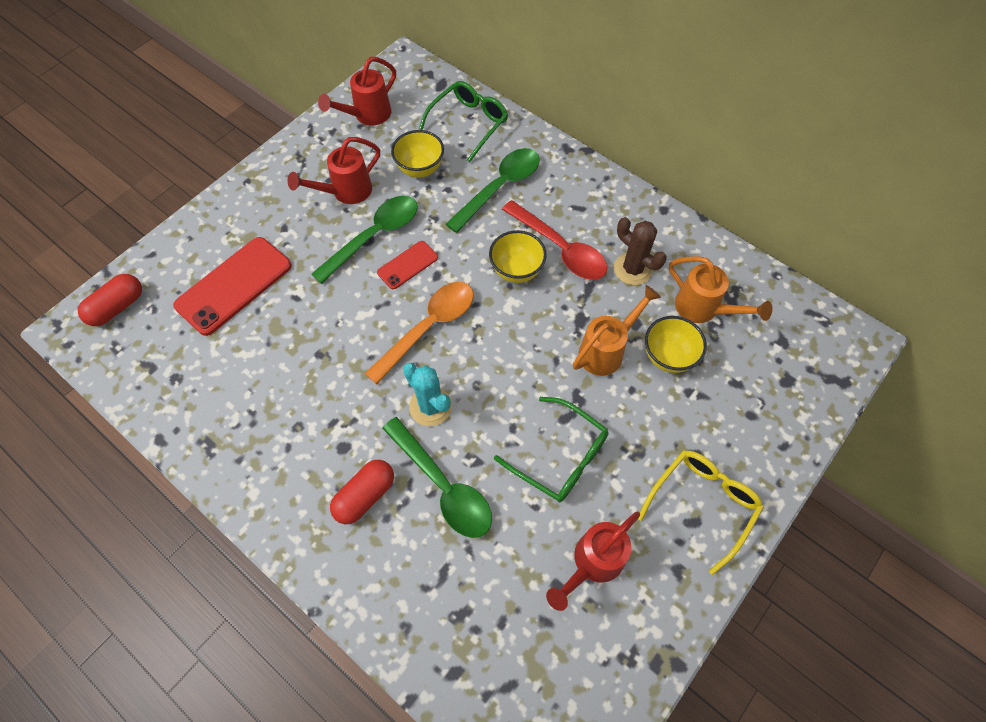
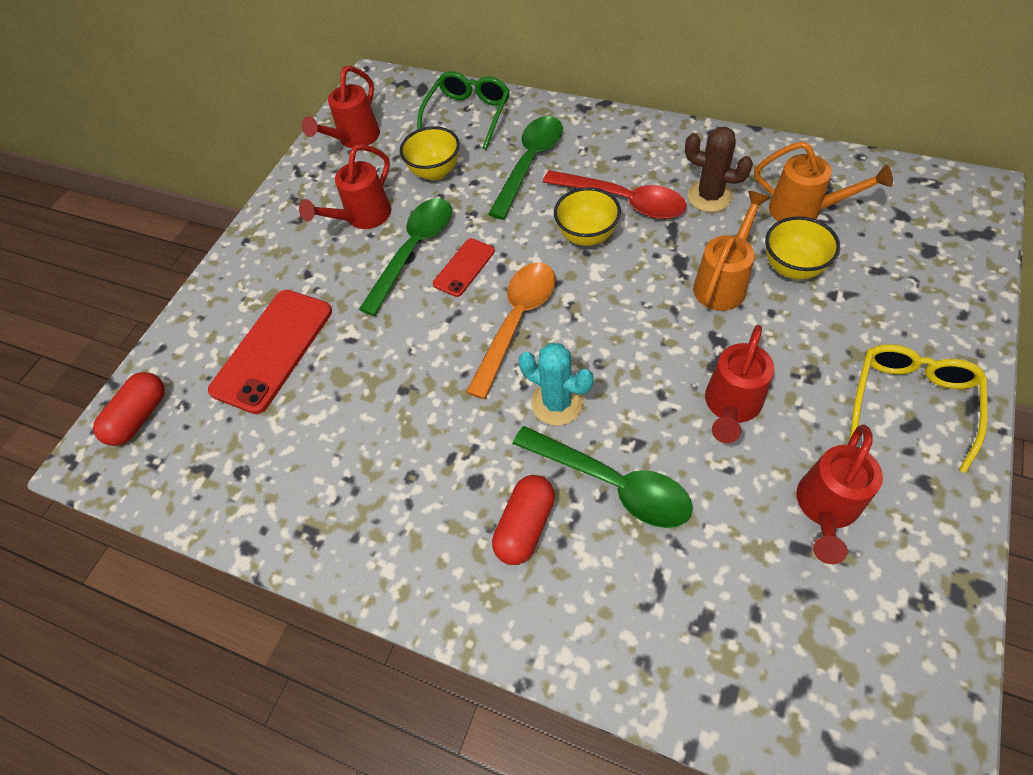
camera: 10 degrees left, 5 degrees down
(561, 457) = (731, 407): green glasses -> red watering can

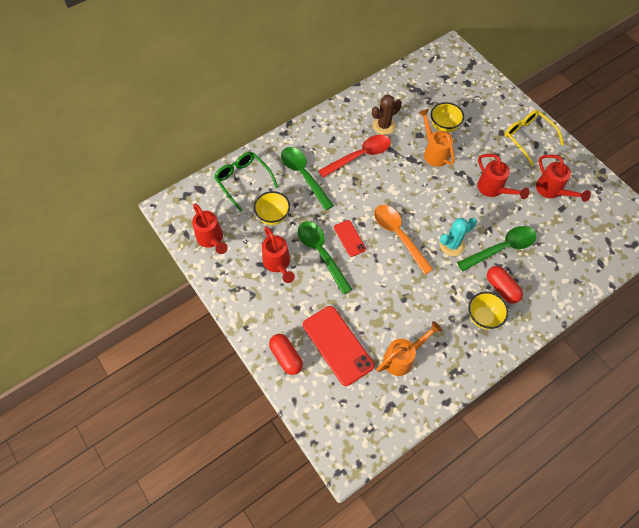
camera: 65 degrees left, 5 degrees up
(140, 417) = (335, 426): red capsule -> red capsule (286, 357)
(587, 236) = (370, 181): yellow bowl -> yellow bowl (483, 317)
(804, 211) = (418, 103): orange watering can -> orange watering can (403, 357)

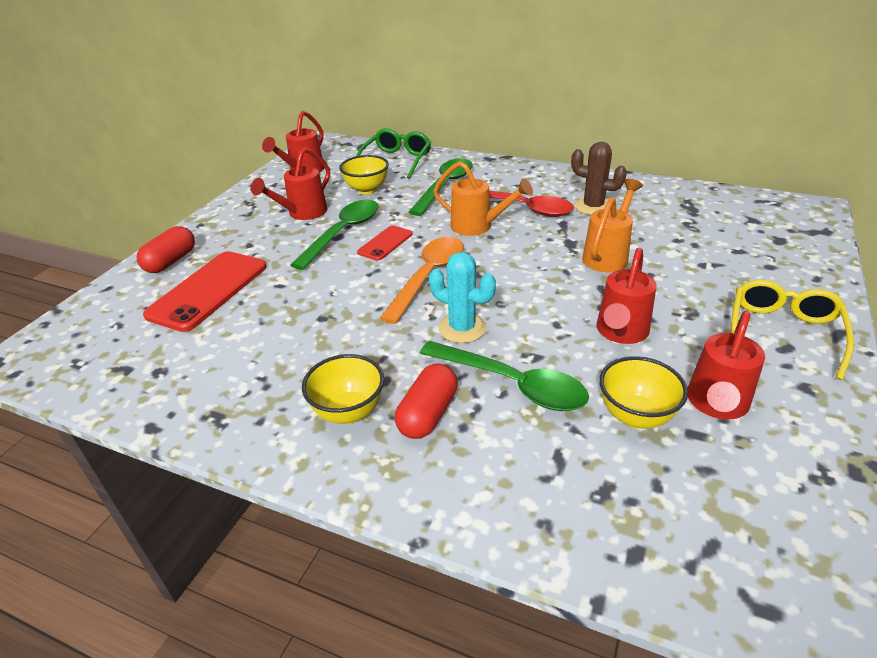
camera: 60 degrees right, 25 degrees down
(403, 357) = (217, 352): orange watering can -> orange watering can (478, 227)
(444, 126) = (666, 248): yellow bowl -> yellow bowl (635, 416)

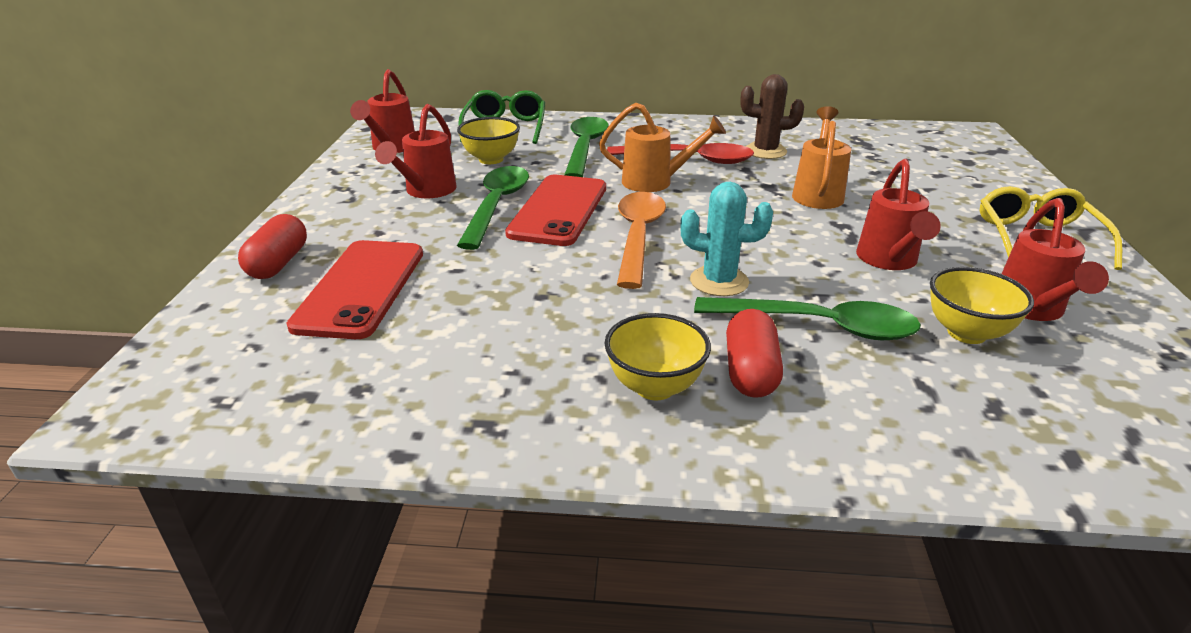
camera: 20 degrees left, 5 degrees down
(385, 243) = (558, 210): red phone -> red phone, size x1.87

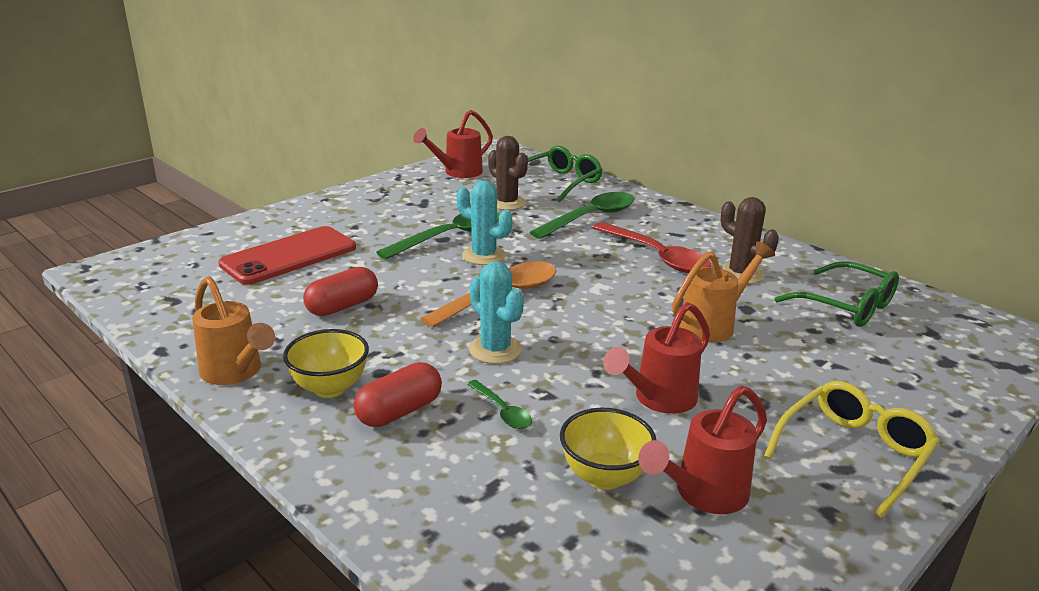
camera: 40 degrees right, 5 degrees down
(278, 263) = (276, 224): red capsule -> red capsule (342, 306)
(426, 192) = (425, 211): red watering can -> none
(491, 159) = (507, 203): yellow bowl -> brown cactus
(558, 210) = (484, 256): red phone -> turquoise cactus
(656, 182) = (593, 263): orange watering can -> orange watering can (236, 373)
(818, 326) = (502, 411): green spoon -> green spoon, size x0.49
(862, 149) = (847, 306): none -> green glasses

